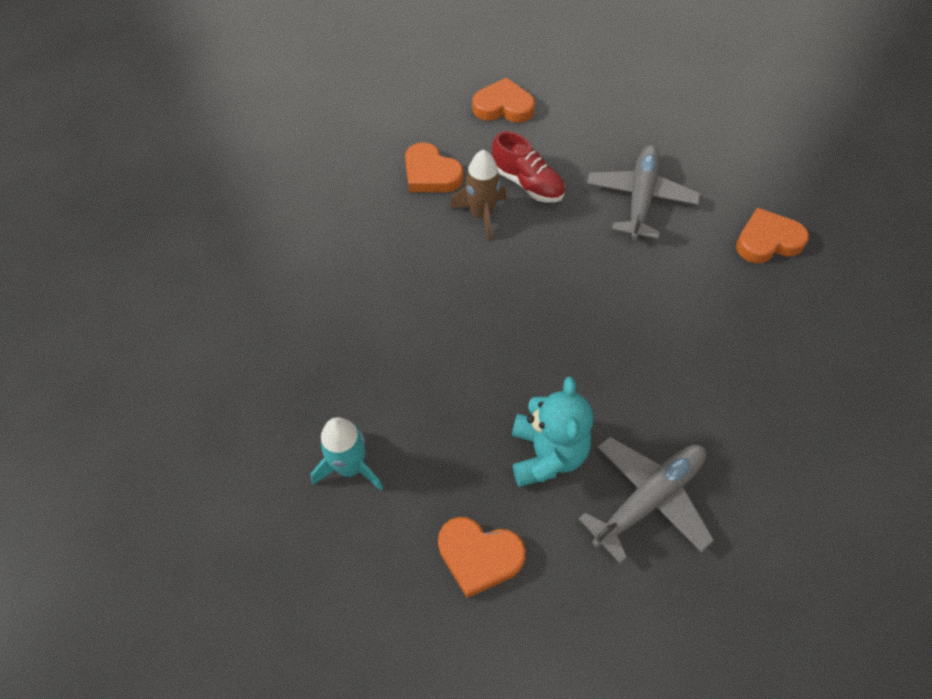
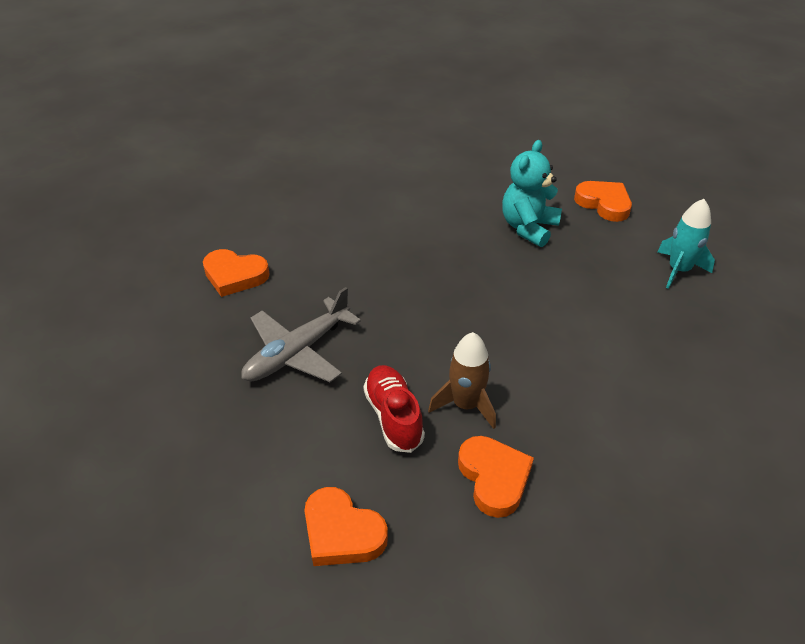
camera: 150 degrees left, 15 degrees down
(648, 499) = (478, 189): grey plane -> none

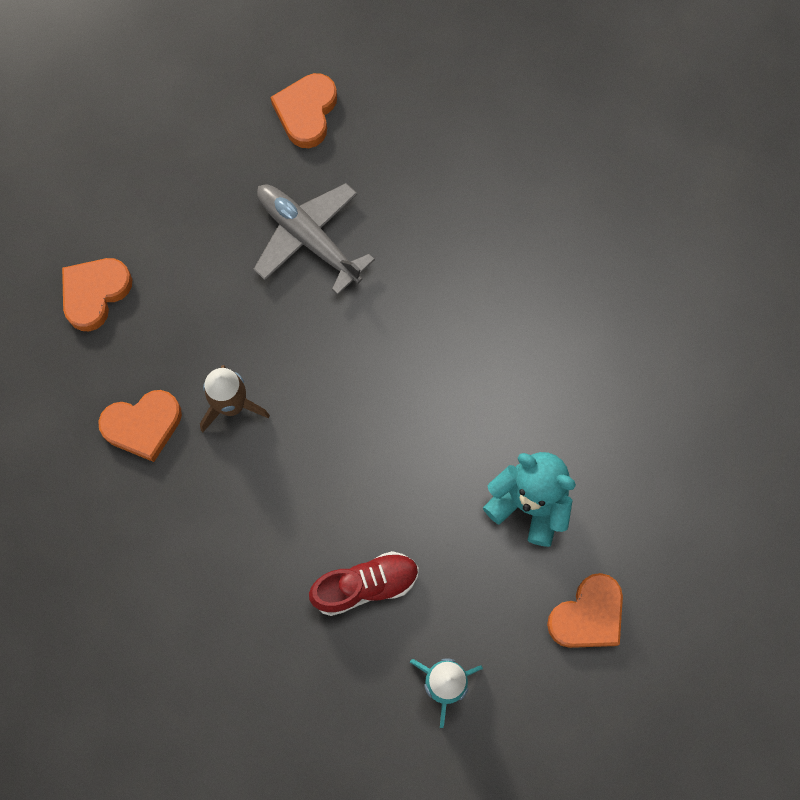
camera: 90 degrees right, 30 degrees up
(235, 276) = (430, 159): orange heart -> orange heart (306, 112)
(393, 416) = (219, 335): red shoe -> red shoe (365, 585)

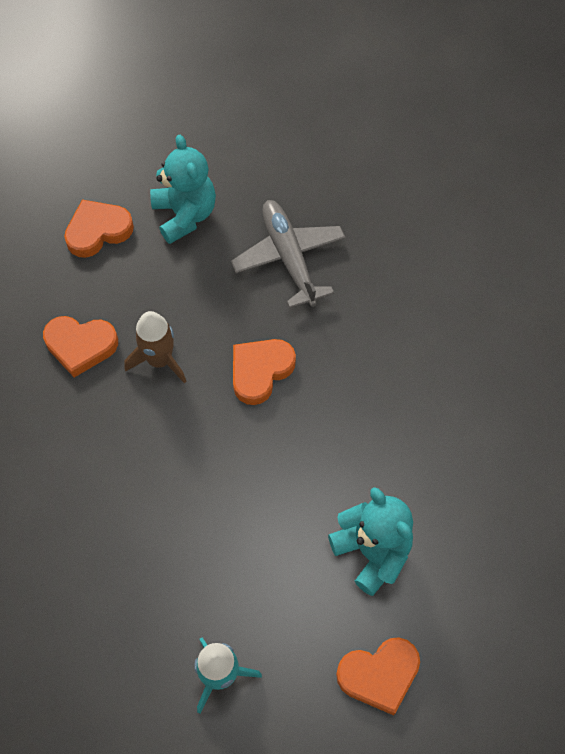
camera: 25 degrees right, 10 degrees down
(177, 236) = (185, 215): none -> turquoise teddy bear
(306, 112) = (335, 164): orange heart -> orange heart (260, 371)
(365, 585) = (194, 556): red shoe -> none

